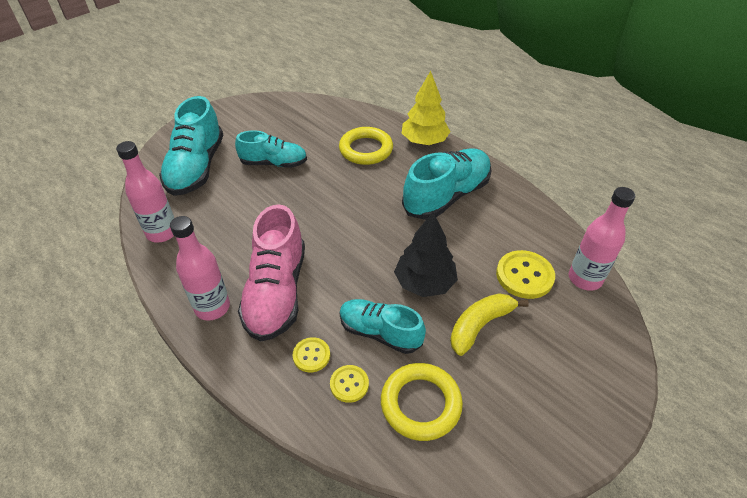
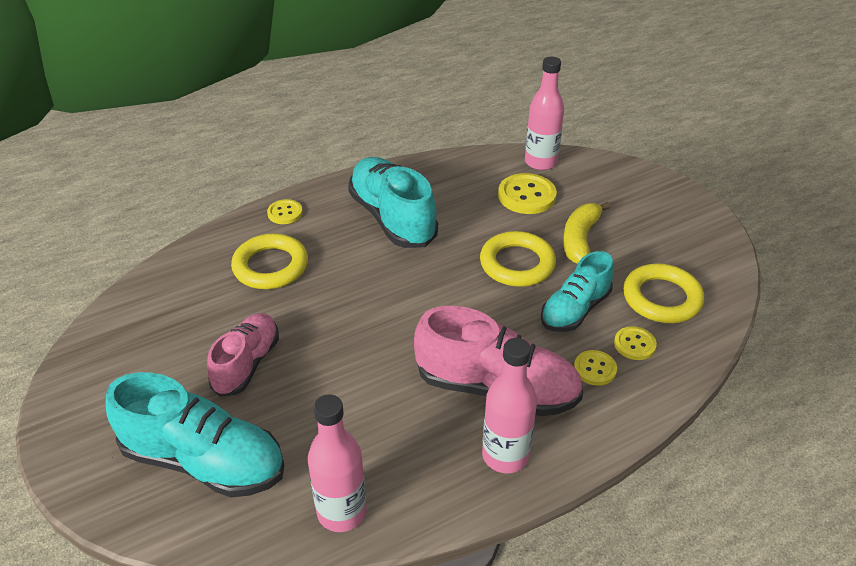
camera: 75 degrees left, 5 degrees down
(274, 163) = (247, 364): turquoise shoe -> pink shoe
(424, 141) = (285, 213): yellow tree -> yellow button
(424, 283) = (517, 264): black tree -> yellow ring
(480, 325) = (580, 239): yellow banana -> yellow banana turned 45 degrees clockwise

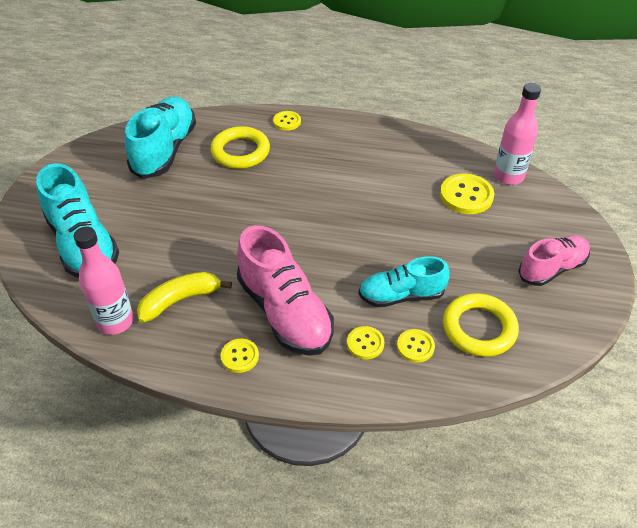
camera: 40 degrees right, 5 degrees up
(247, 364) = (162, 203): pink shoe -> pink shoe (552, 268)
(392, 218) = (350, 161): turquoise shoe -> turquoise shoe (165, 150)
(505, 456) = (240, 356): pink bottle -> yellow button
(517, 264) = (399, 239): yellow ring -> none
(580, 239) = (468, 249): yellow banana -> yellow banana (180, 300)

